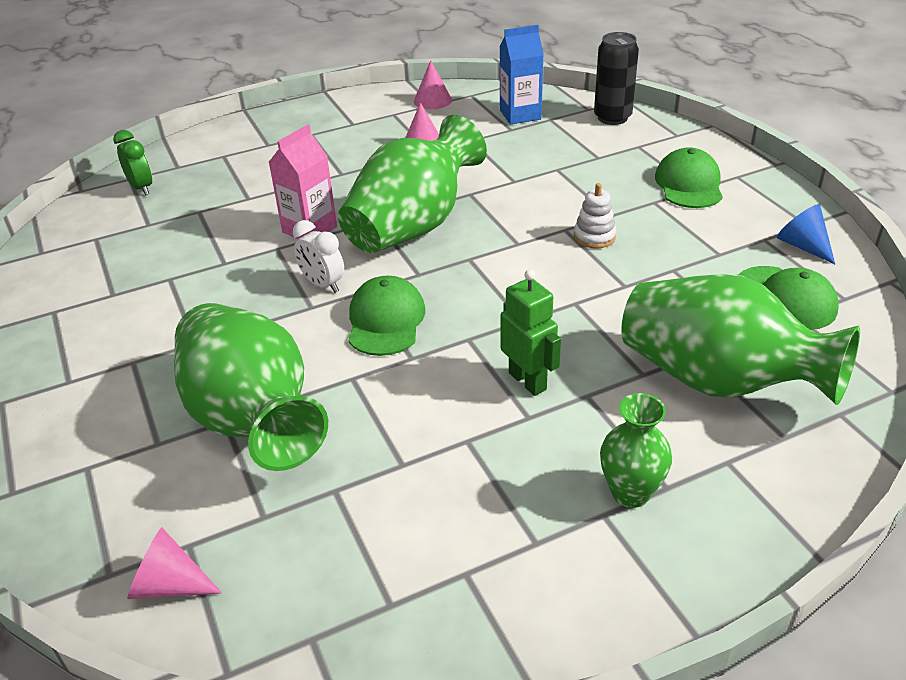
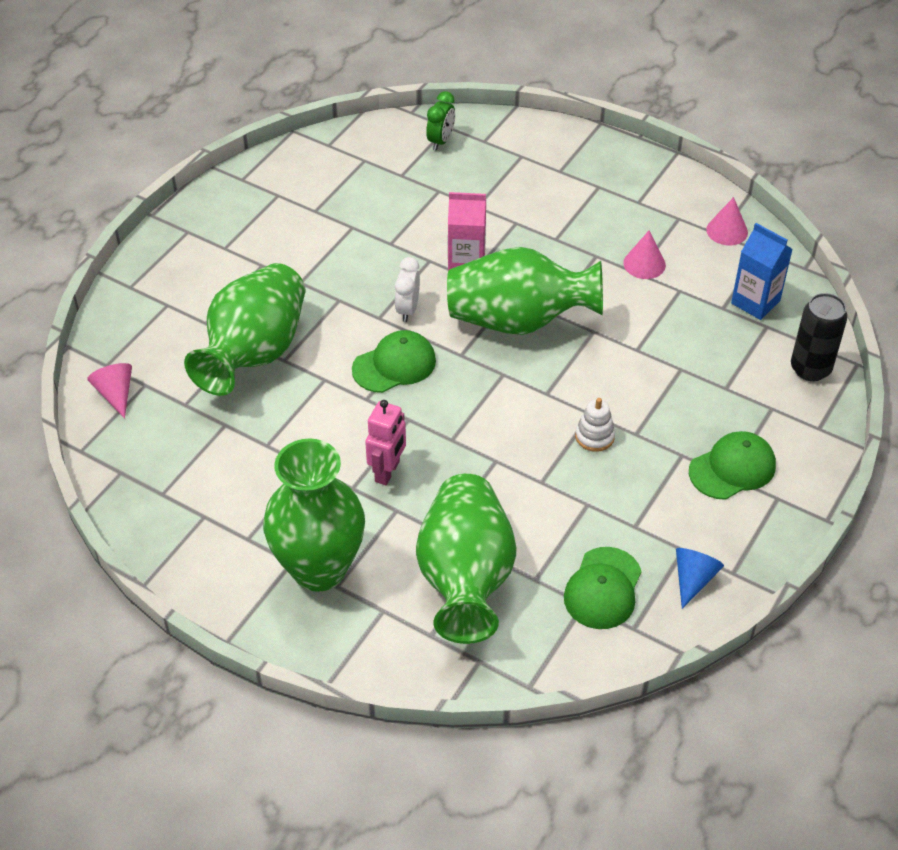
camera: 55 degrees right, 10 degrees up
(528, 381) = (388, 471): green robot -> pink robot
(630, 493) = (319, 568): green vase -> green vase, size x1.97

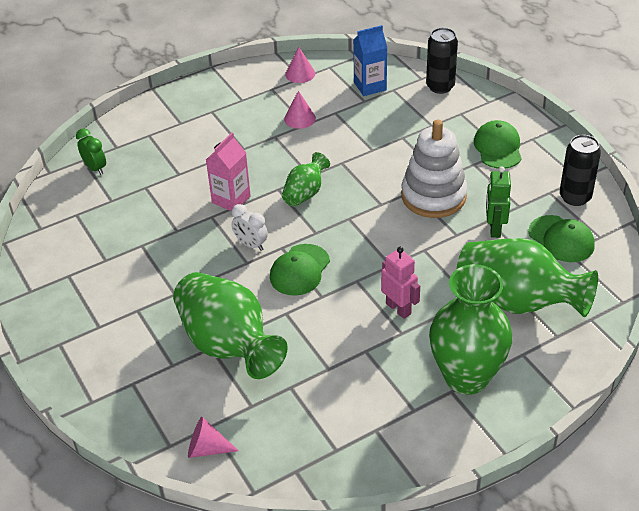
camera: 60 degrees left, 5 degrees down
(394, 365) = (299, 270): green cap -> green cap turned 150 degrees counterclockwise
(519, 320) = (305, 193): green vase -> green vase, size x0.51
(576, 515) = (494, 229): none -> green robot
(594, 436) = (433, 196): white stacking toy -> white stacking toy, size x2.24
(693, 579) = (575, 197): blue cone -> black can

